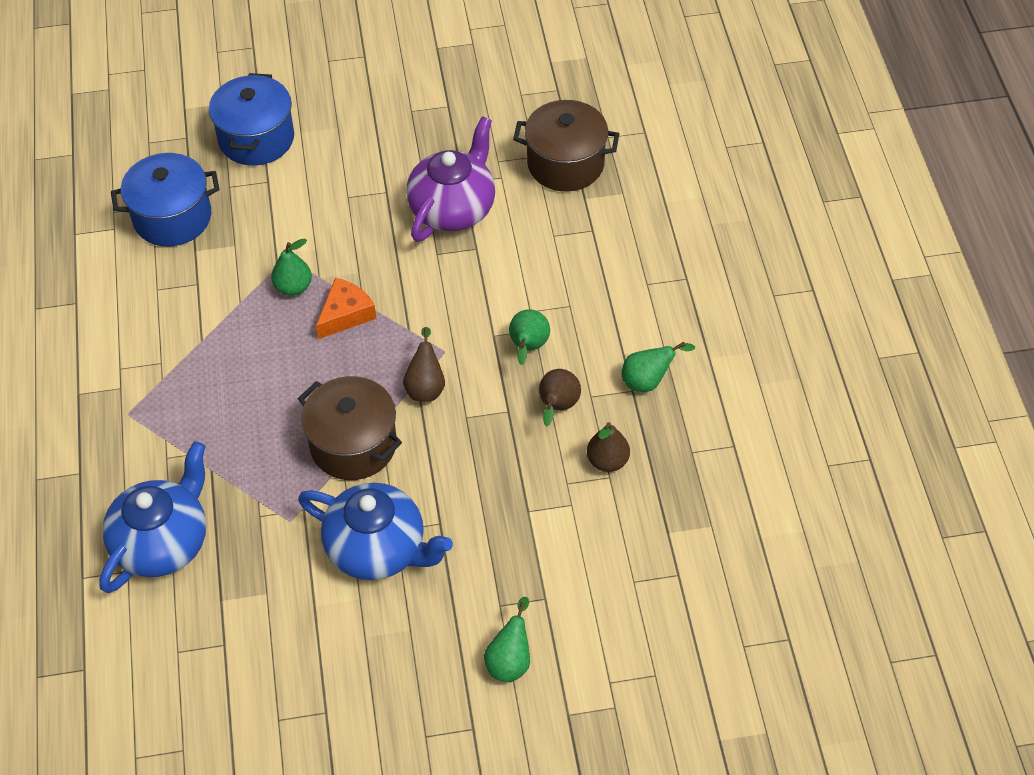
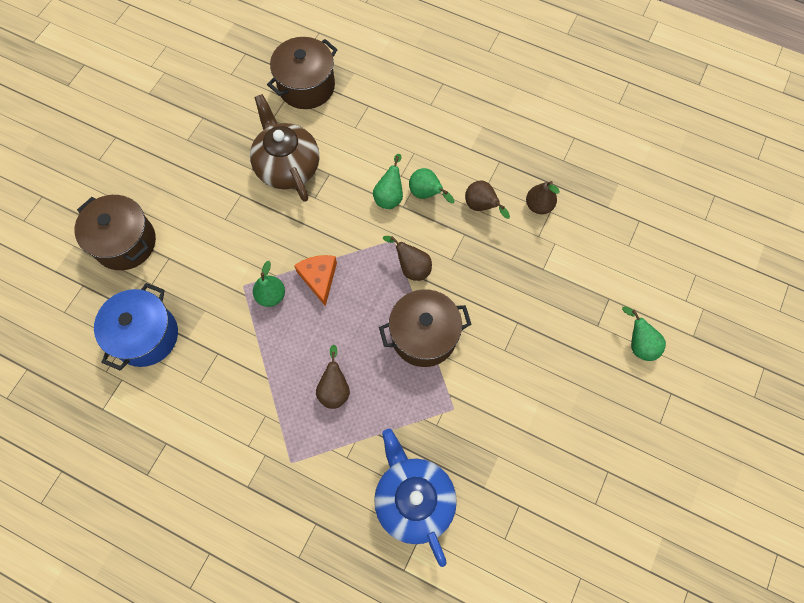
camera: 55 degrees left, 15 degrees up
(233, 402) = (334, 388): none -> brown pear
(256, 138) = (125, 242): blue pot -> brown pot
(377, 549) = (511, 369): blue teapot -> none
(453, 209) = (287, 166): purple teapot -> brown teapot
(648, 381) = (499, 149): green pear -> green pear (389, 196)

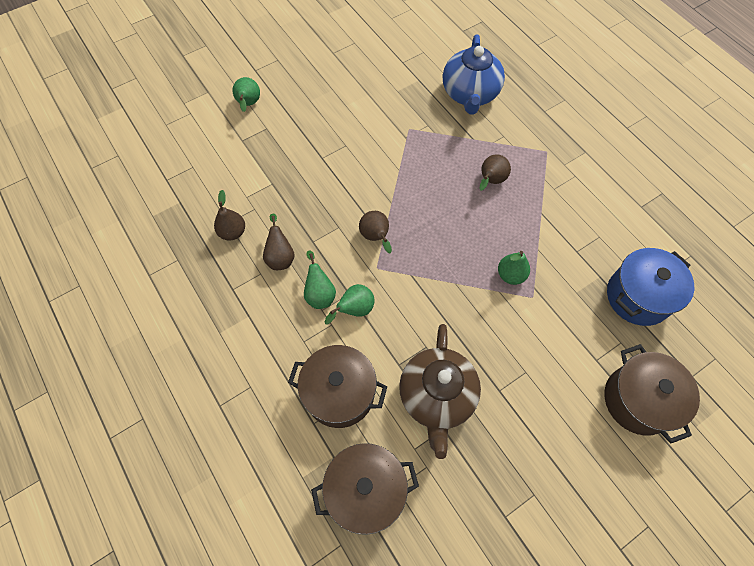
camera: 150 degrees left, 5 degrees down
(319, 278) = (461, 268): orange cheese -> none
(424, 336) = (399, 183): brown pot -> brown pot (339, 393)

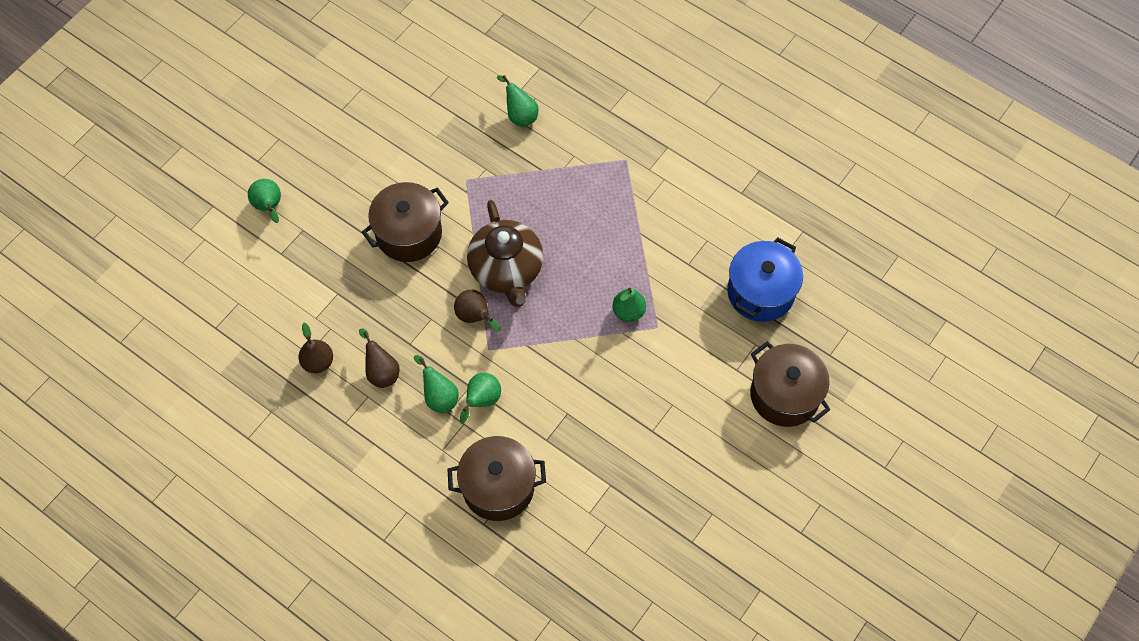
camera: 20 degrees left, 0 degrees up
(365, 490) = (556, 565): brown pot -> brown pot (409, 233)
(436, 396) = (594, 457): brown teapot -> brown teapot (506, 269)
(470, 94) = (520, 115): blue teapot -> green pear
(490, 181) = (576, 214): brown pear -> none

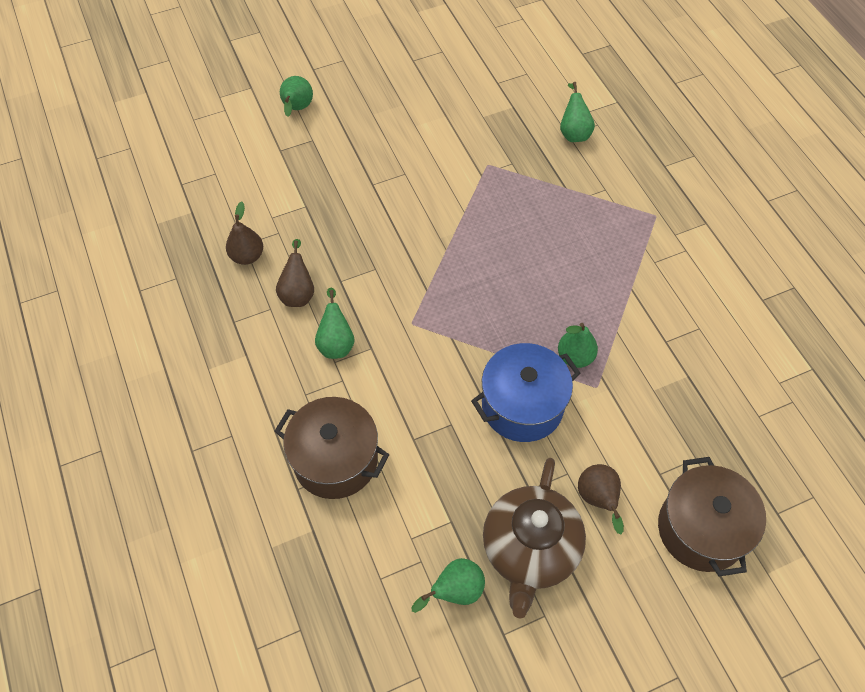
camera: 30 degrees right, 5 degrees down
(409, 233) = (404, 186): brown pot -> none
(475, 317) = (418, 287): brown pear -> brown pear (598, 499)
(482, 401) = (374, 368): green pear -> green pear (455, 591)
(506, 269) = (476, 259): brown teapot -> brown teapot (530, 549)
(760, 292) = (731, 407): blue pot -> blue pot (522, 406)

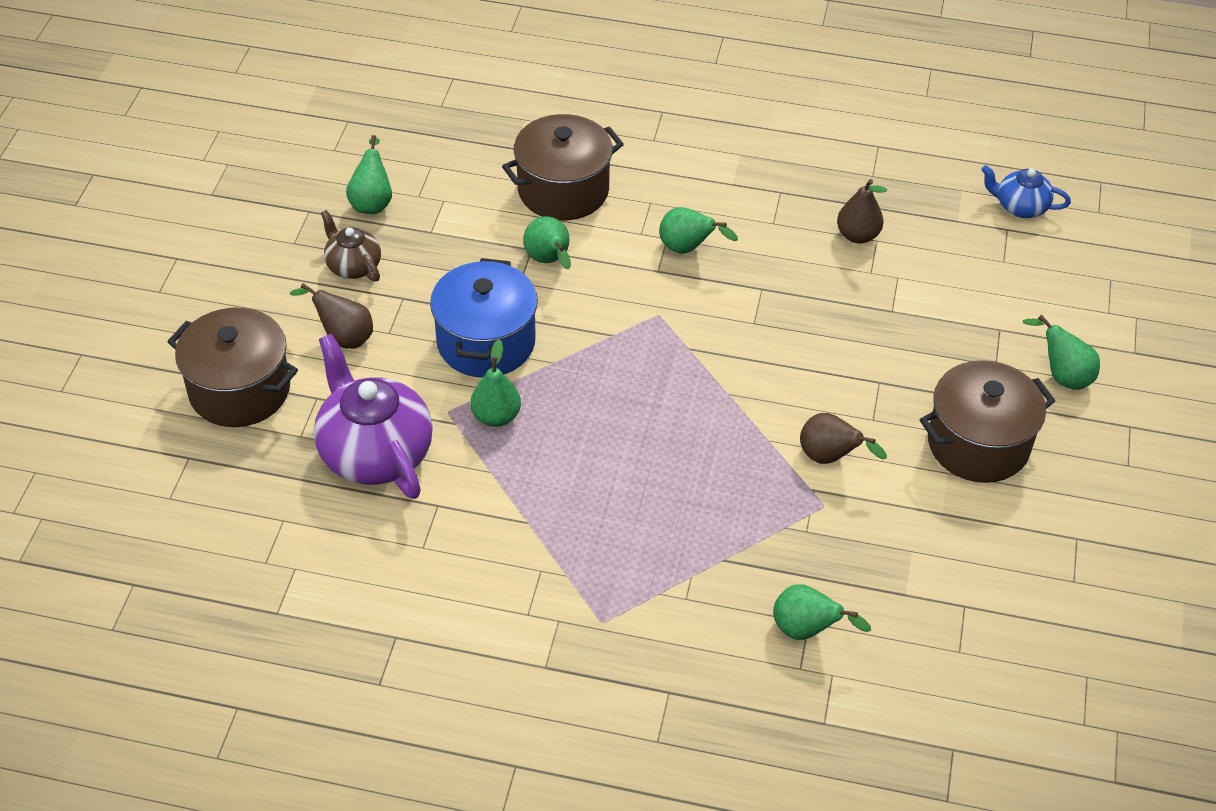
camera: 125 degrees right, 10 degrees down
(153, 186) = (1020, 207): none -> blue teapot
(298, 293) = (775, 250): brown pear -> brown pear (830, 458)
(382, 122) = (978, 444): none -> brown pot
(416, 419) = (549, 261): none -> green pear
(530, 549) = (353, 266): brown teapot -> brown teapot, size x0.53
(665, 403) = (375, 453): none -> purple teapot

